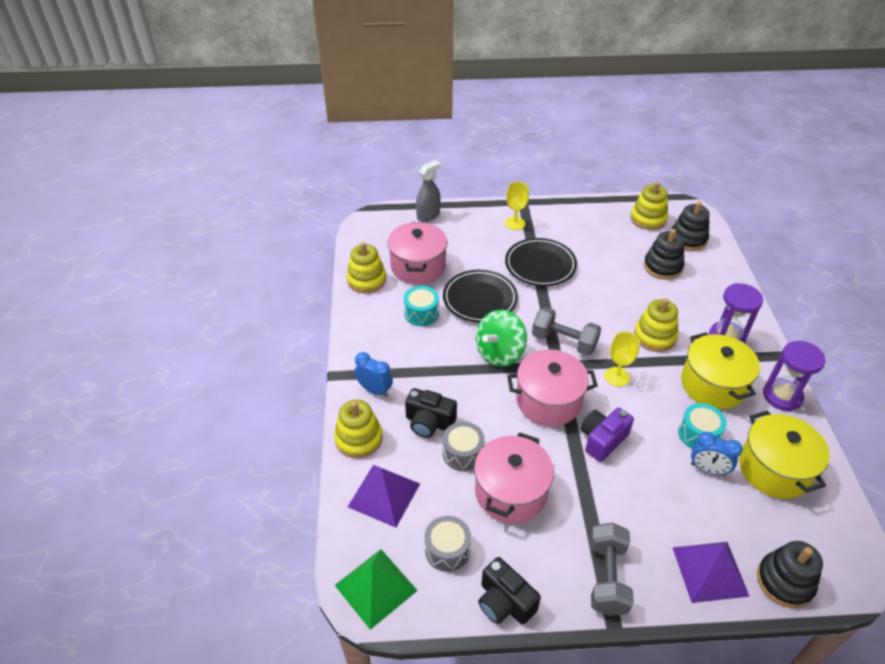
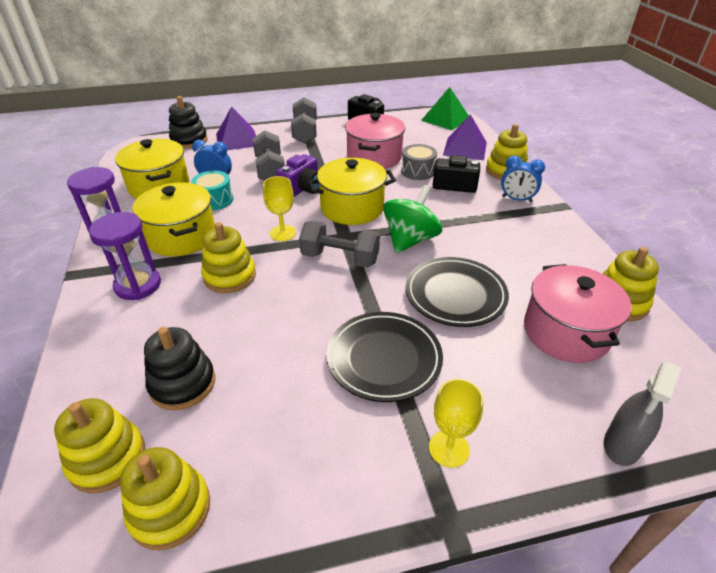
camera: 170 degrees right, 5 degrees down
(421, 313) = (518, 269): turquoise drum -> none
(447, 550) = (409, 133): grey drum -> none
(548, 401) = (352, 208): pink pot -> yellow pot
(646, 483) = (270, 170): none -> grey dumbbell
(688, 239) = (107, 458): black stacking toy -> yellow stacking toy

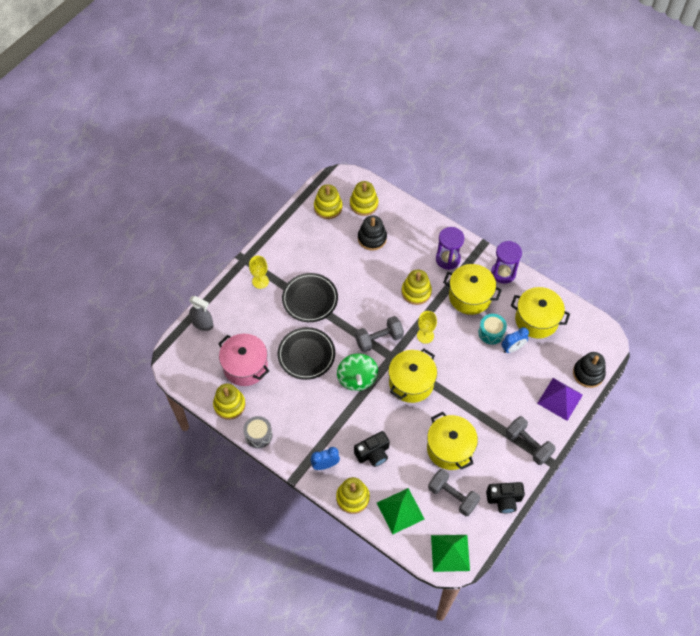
camera: 140 degrees right, 20 degrees up
(270, 170) = (496, 382): grey dumbbell -> grey dumbbell (452, 496)
(302, 189) = (457, 379): purple camera -> none
(374, 157) = (450, 448): pink pot -> yellow pot
(418, 171) = (407, 452): grey drum -> grey drum (258, 435)
(465, 148) = (400, 511): purple pyramid -> green pyramid
(622, 444) = (202, 323): grey spray bottle -> grey spray bottle turned 120 degrees clockwise

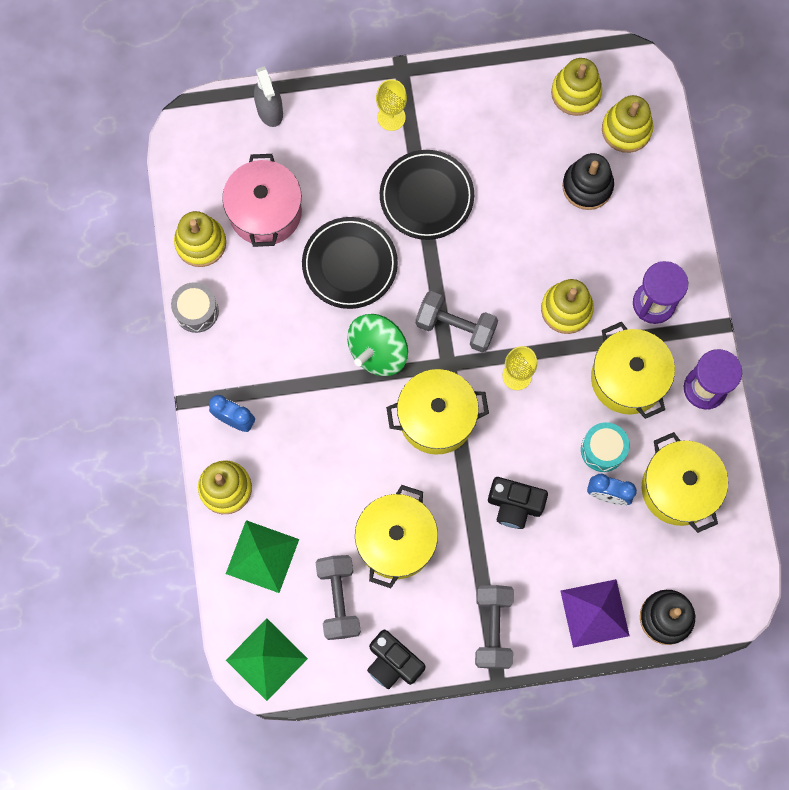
camera: 45 degrees right, 15 degrees up
(373, 453) = (302, 460): black camera -> black camera (514, 505)

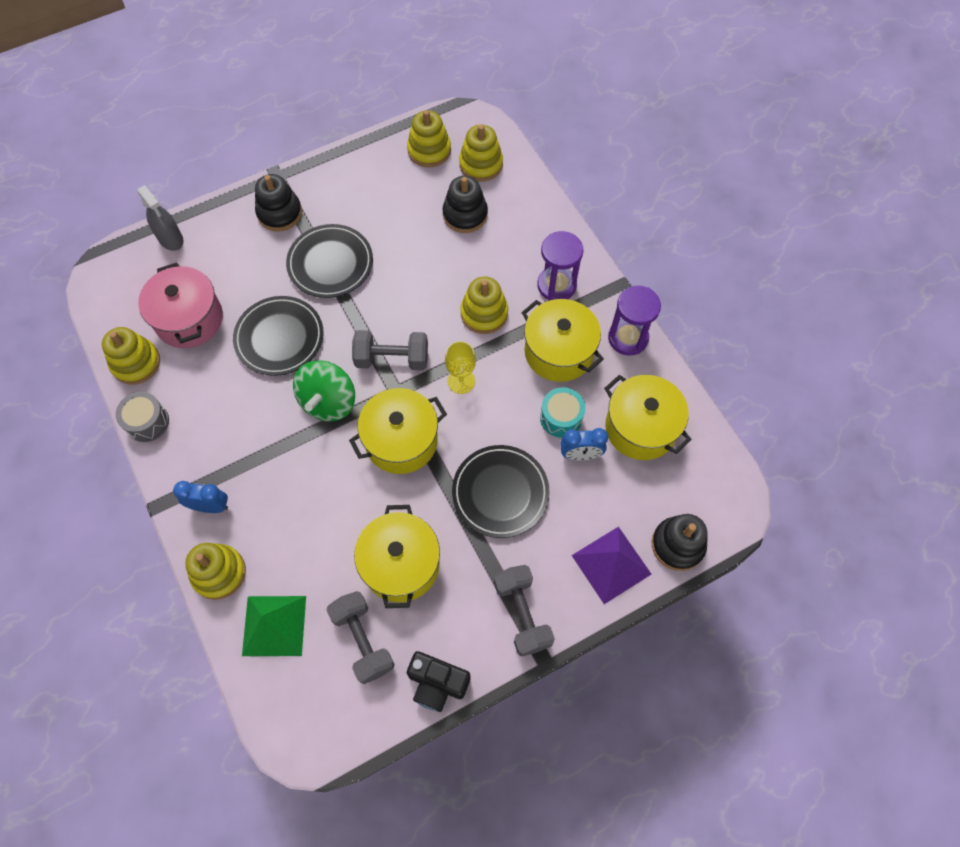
camera: 20 degrees left, 10 degrees down
(266, 659) = (308, 728): green pyramid -> none
(391, 117) = (279, 213): yellow goblet -> black stacking toy
(514, 505) = (500, 493): black camera -> black plate

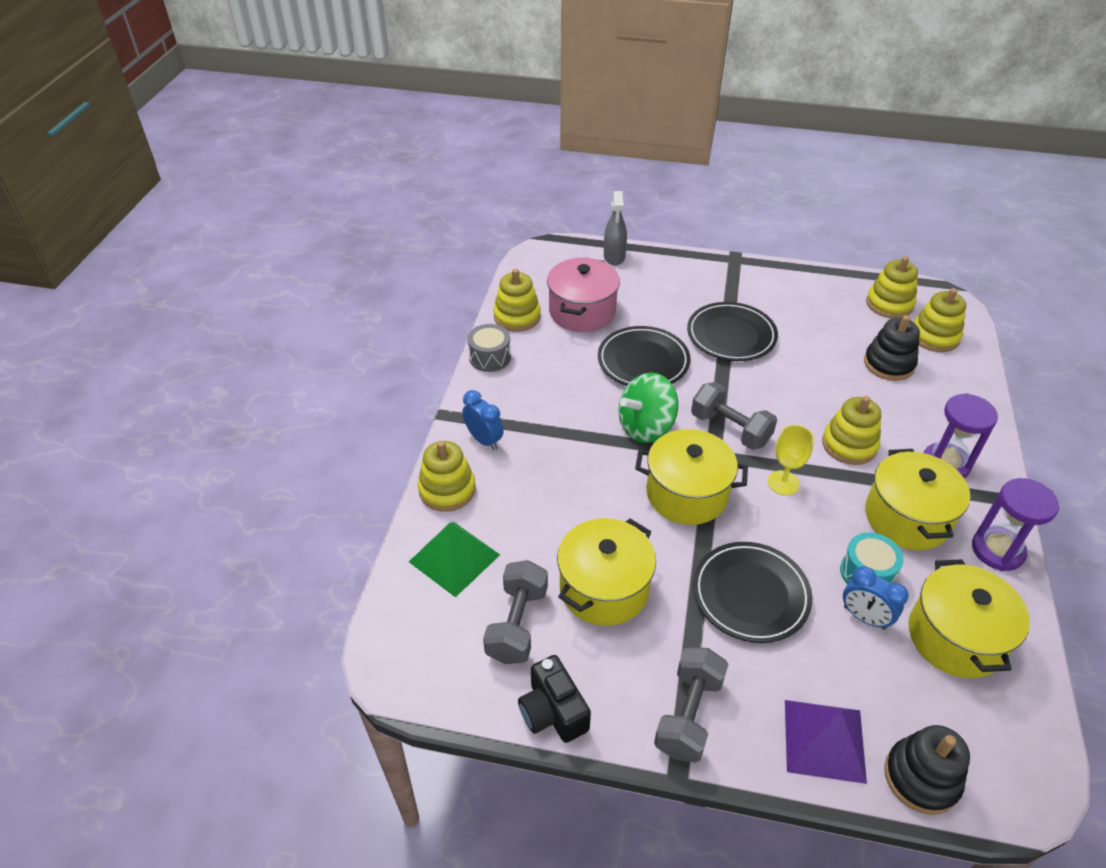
camera: 40 degrees right, 20 degrees down
(279, 213) = (716, 282): black stacking toy -> none

